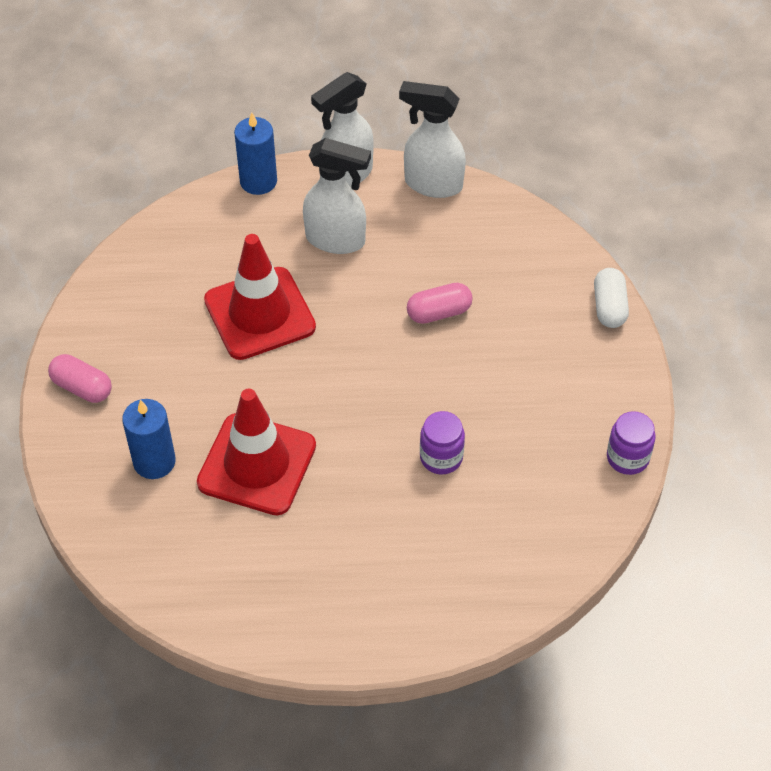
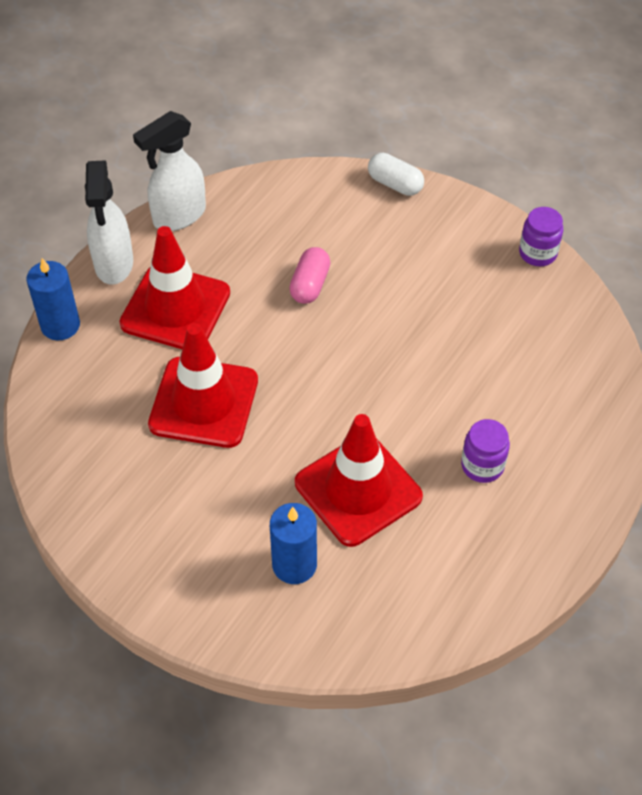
camera: 55 degrees left, 0 degrees up
(82, 387) = (166, 579): pink capsule -> none
(336, 240) = (175, 308): white spray bottle -> red traffic cone
(441, 457) = (450, 362): purple jar -> purple jar (482, 465)

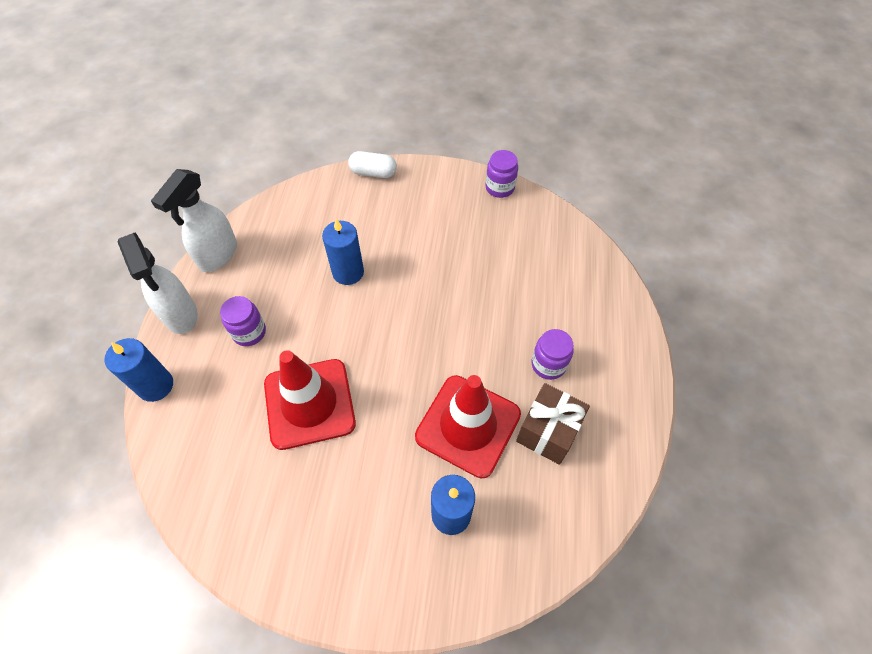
camera: 25 degrees left, 5 degrees up
(175, 308) = (249, 332): red traffic cone -> purple jar
(310, 285) = (348, 272): pink capsule -> blue candle
(442, 531) = (548, 431): none -> brown gift

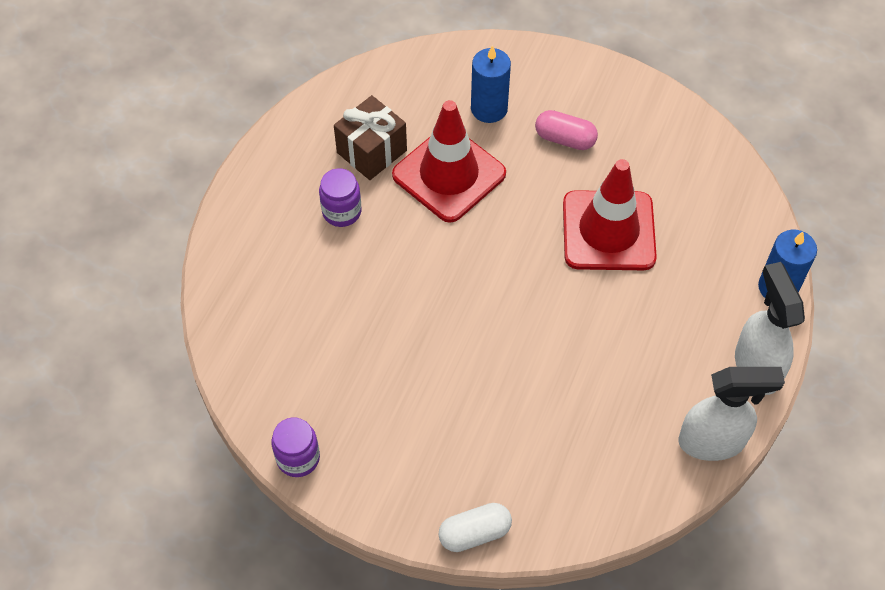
camera: 165 degrees left, 0 degrees up
(217, 255) = (712, 441): white spray bottle -> white spray bottle turned 45 degrees clockwise
(249, 332) = (672, 324): purple jar -> none
(348, 272) = (541, 375): blue candle -> none
(365, 496) = (565, 139): none -> pink capsule
(373, 173) = (474, 533): white capsule -> white capsule turned 45 degrees counterclockwise

